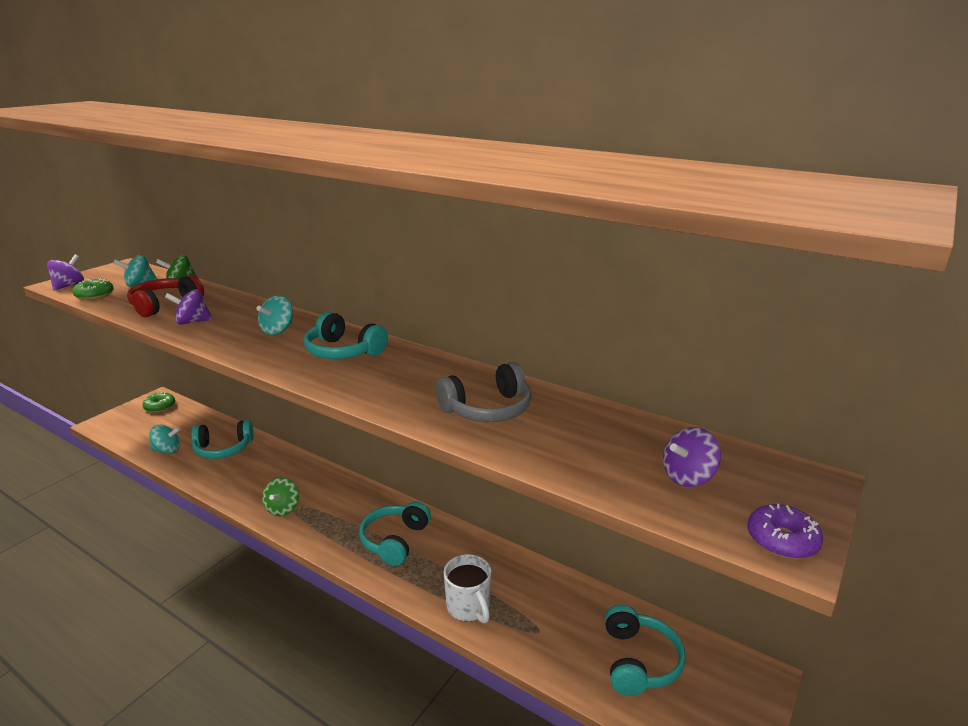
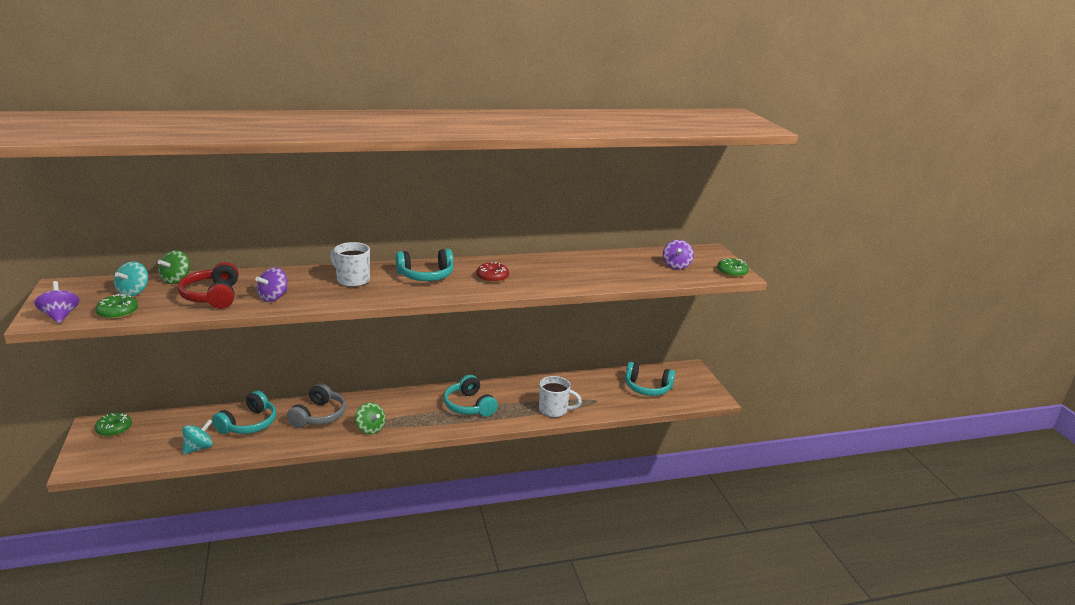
camera: 50 degrees left, 0 degrees up
(278, 330) = (352, 280): turquoise spinning top -> white mug
(398, 381) = (492, 277): none -> red donut
(487, 409) = (560, 272): grey headphones -> grey headphones (319, 415)
(639, 661) = (647, 388): turquoise headphones -> turquoise headphones turned 150 degrees clockwise
(782, 540) = (731, 272): purple donut -> green donut

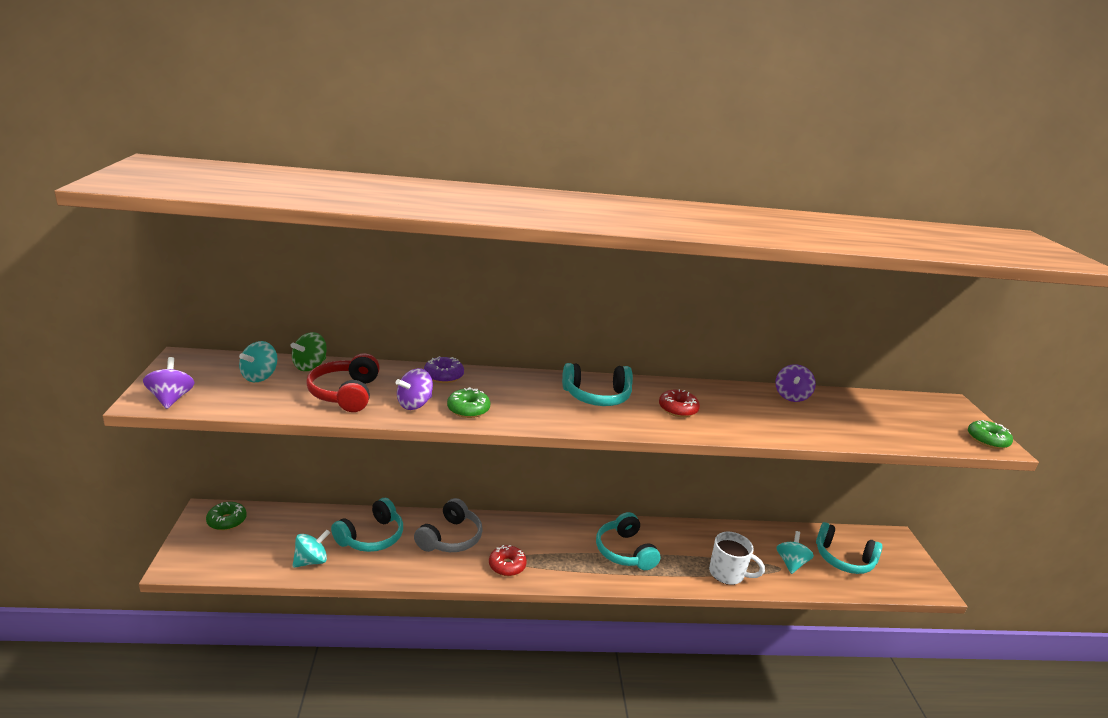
camera: 10 degrees right, 0 degrees up
(118, 313) = (235, 402): green donut -> green donut (468, 409)
(295, 275) = (443, 376): none -> purple donut
(352, 280) = (509, 391): white mug -> none
(370, 429) = (507, 565): green spinning top -> red donut
(605, 396) = (791, 563): none -> turquoise spinning top
(676, 266) = (911, 421): purple spinning top -> purple spinning top (791, 396)

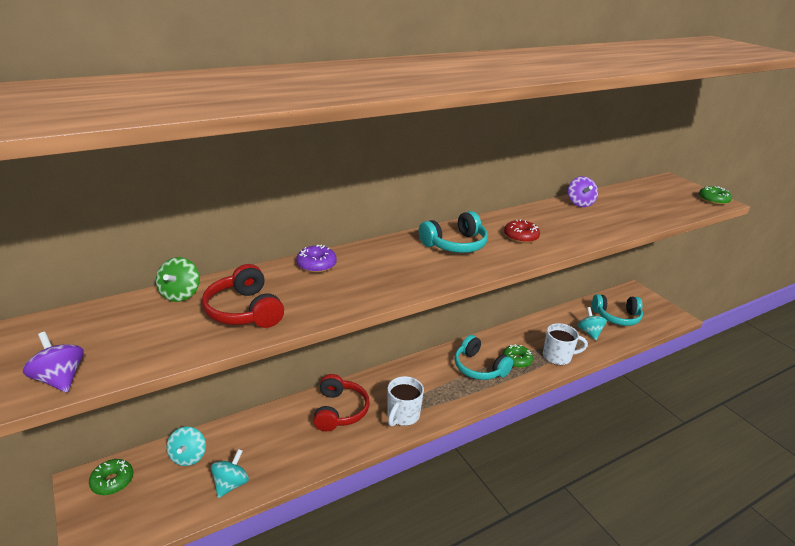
camera: 25 degrees left, 5 degrees up
(260, 376) = (138, 322): turquoise spinning top -> turquoise spinning top (188, 456)
(371, 537) = (270, 438): turquoise headphones -> none
(414, 404) = (318, 300): purple spinning top -> none
(450, 538) = (339, 411): grey headphones -> red headphones
(468, 409) = (369, 289): green donut -> green donut (516, 360)
(507, 565) = (402, 415): red donut -> white mug

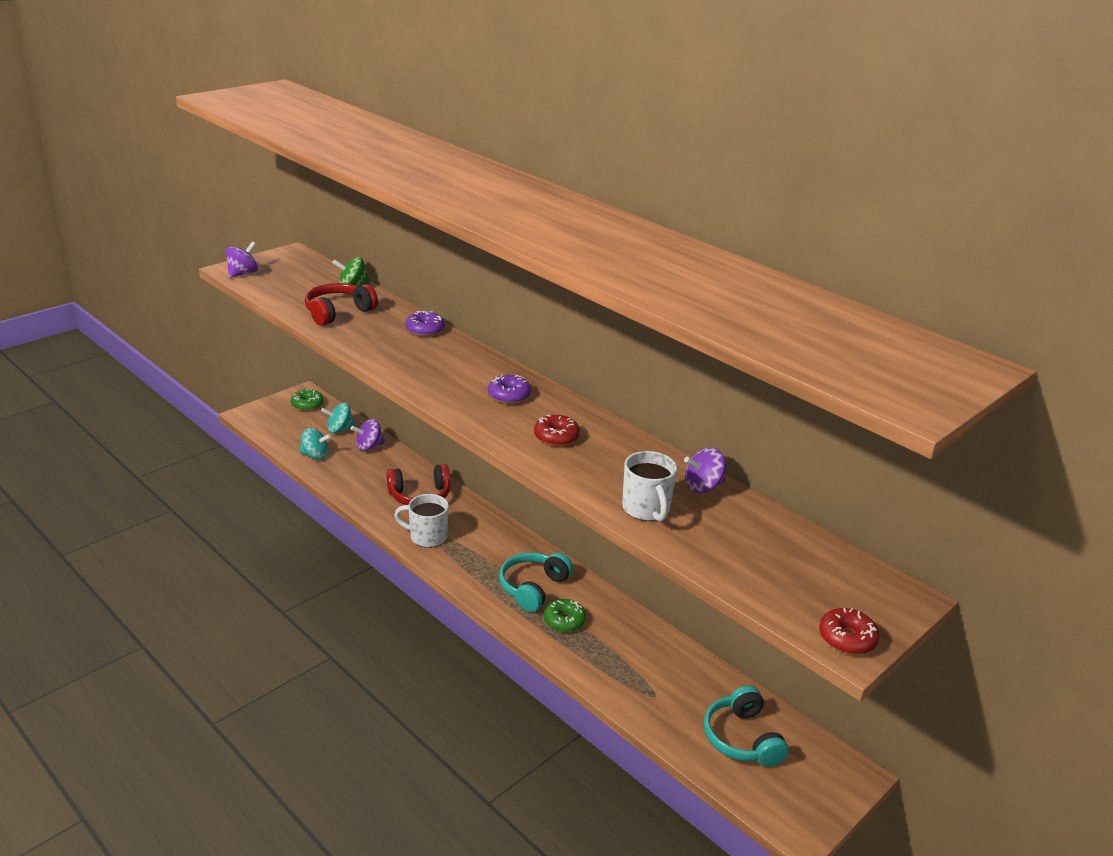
camera: 75 degrees right, 0 degrees up
(237, 436) = (369, 446): none -> purple spinning top
(455, 244) = (509, 396): turquoise headphones -> purple donut
(558, 356) = (593, 662): white mug -> white mug (646, 509)
(589, 332) = (673, 700): turquoise spinning top -> none
(713, 200) = (847, 638): green donut -> red donut

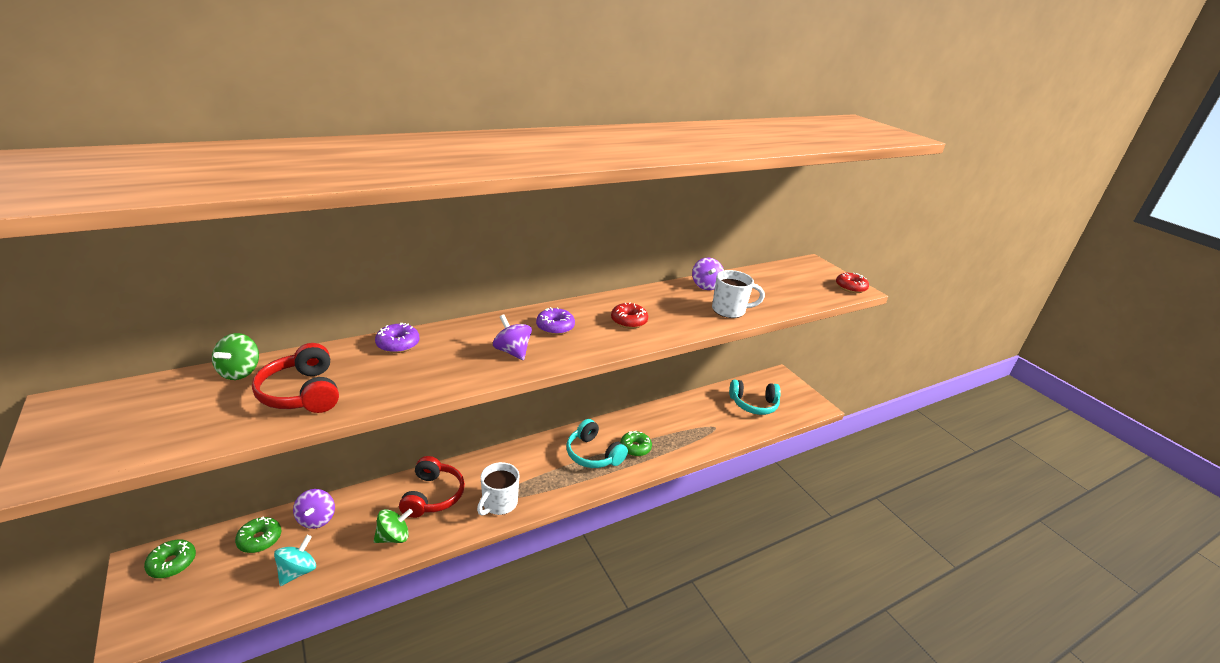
camera: 75 degrees left, 0 degrees up
(243, 273) = (77, 462): purple spinning top -> purple spinning top (512, 351)
(339, 429) = (260, 539): turquoise spinning top -> green donut
(364, 489) = (394, 537): none -> green spinning top

